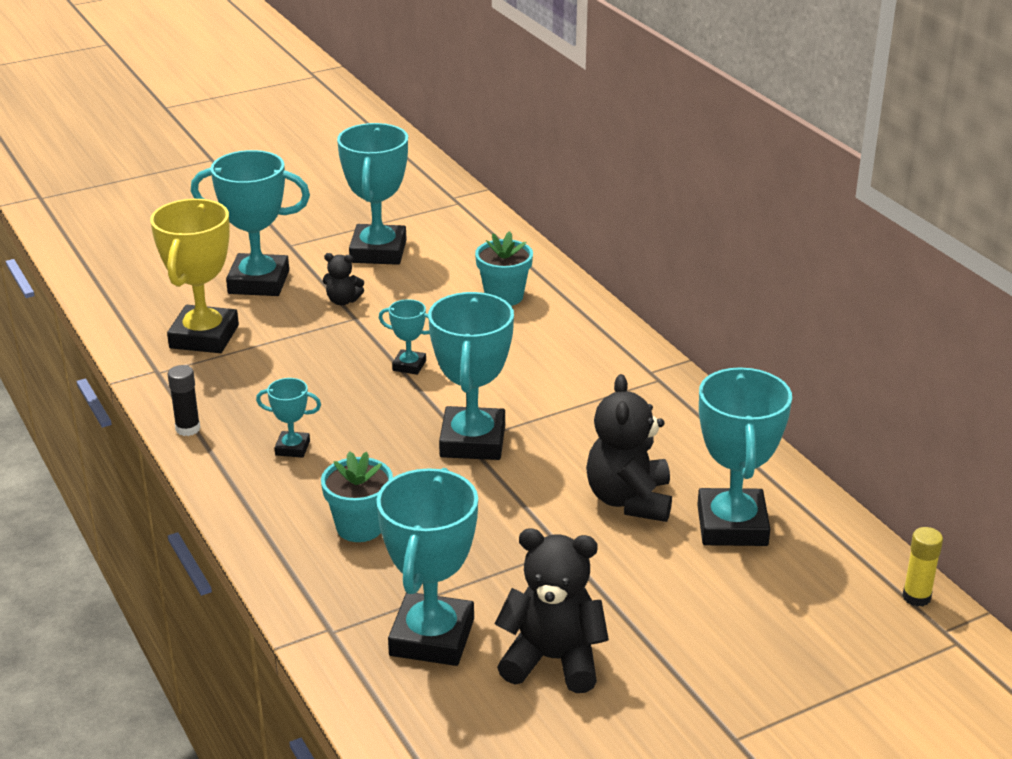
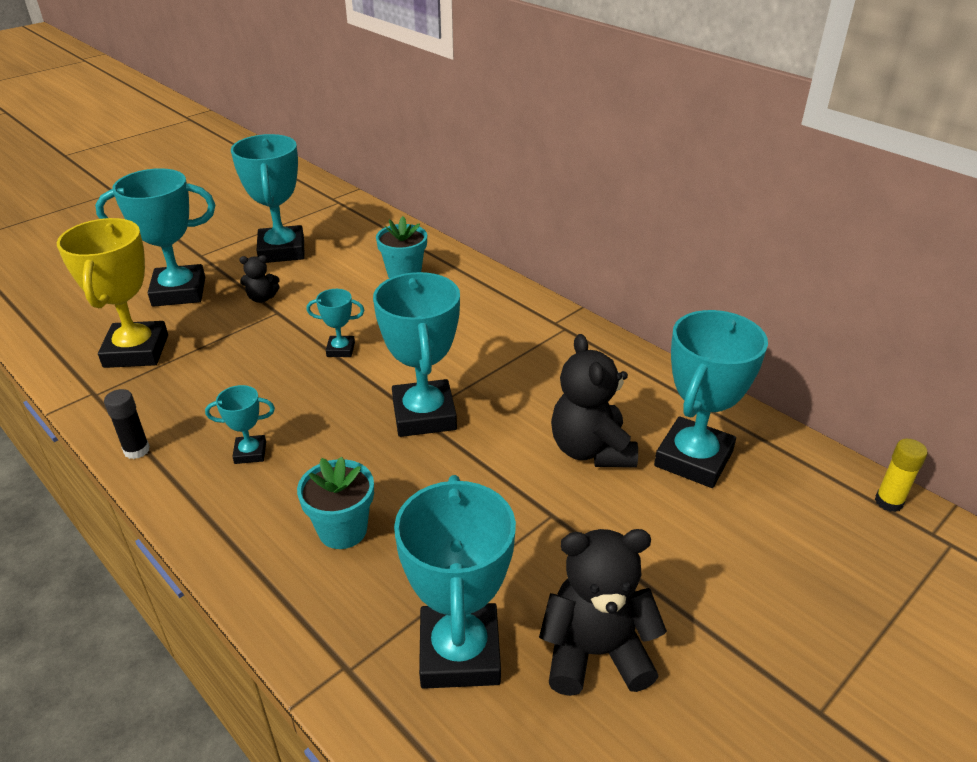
camera: 15 degrees left, 5 degrees up
(732, 525) = (693, 459): turquoise trophy -> turquoise trophy turned 45 degrees clockwise

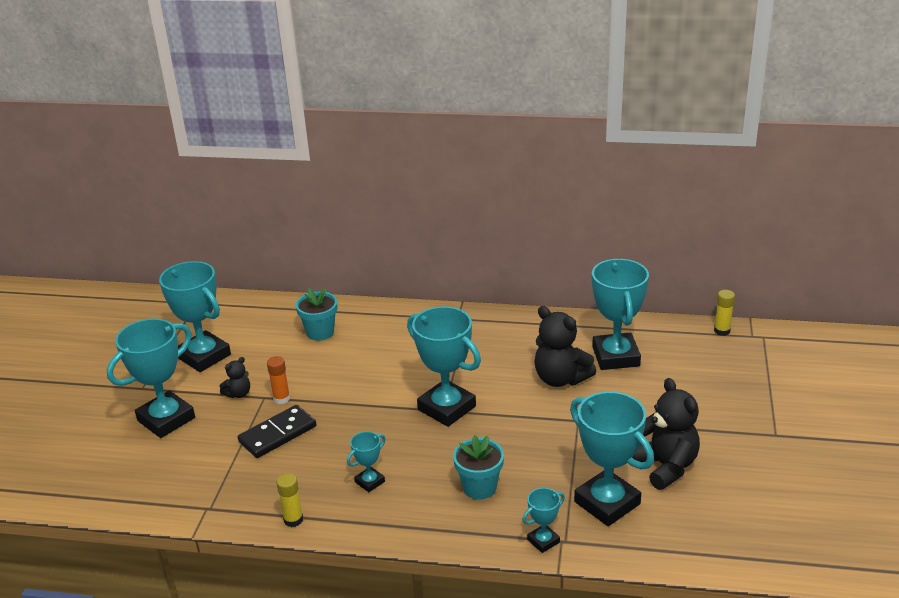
camera: 35 degrees left, 5 degrees down
(136, 351) = (196, 470): yellow trophy -> none
(137, 450) = (293, 520): black glue stick -> yellow glue stick
(240, 354) = (277, 434): none -> black domino
(289, 321) = (281, 399): none -> orange glue stick
(340, 349) = (343, 398): turquoise trophy -> turquoise trophy (543, 541)
(595, 652) = (665, 466): black teddy bear -> black teddy bear turned 105 degrees clockwise

